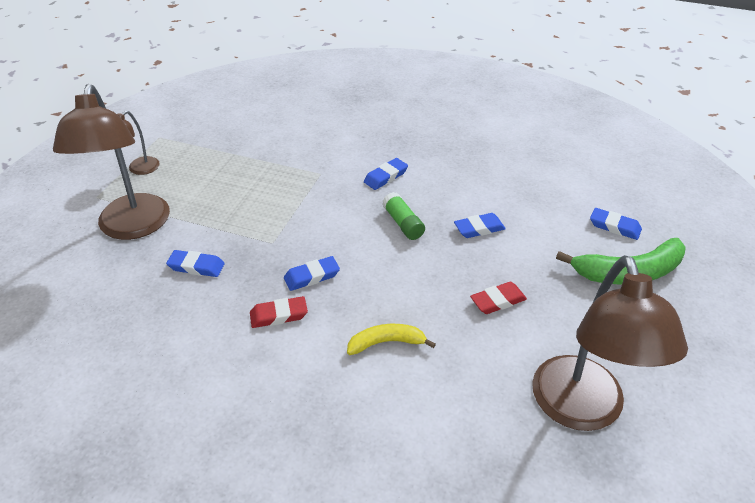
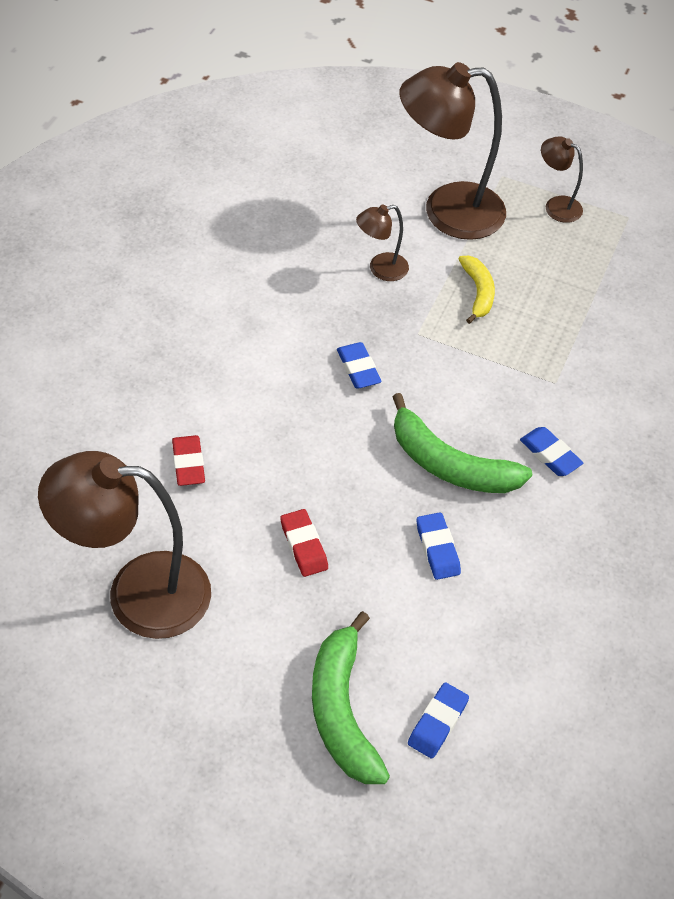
camera: 90 degrees right, 10 degrees up
(196, 266) = (380, 269): blue eraser -> brown lamp
(279, 315) = (301, 339): red eraser -> red eraser (188, 463)
(386, 342) = (252, 430): yellow banana -> yellow banana (478, 292)
(403, 223) = (449, 464): green glue stick -> green banana

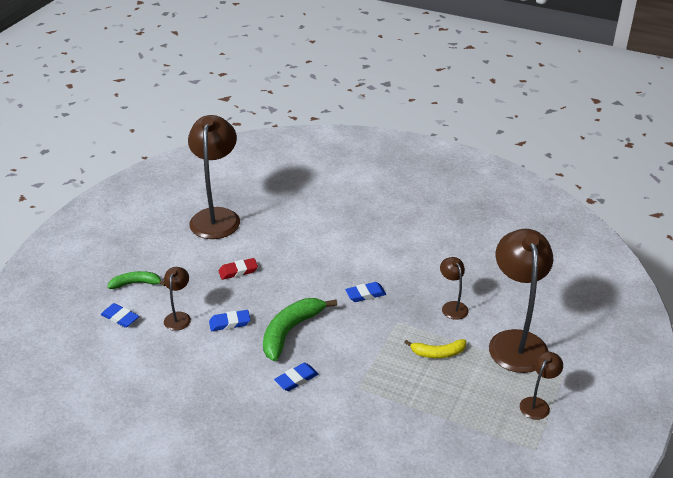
camera: 95 degrees right, 15 degrees down
(188, 463) = (295, 230): red eraser -> none
(342, 710) = (136, 283): green banana -> green banana, size x0.59
(428, 627) = (179, 317): none -> brown lamp

